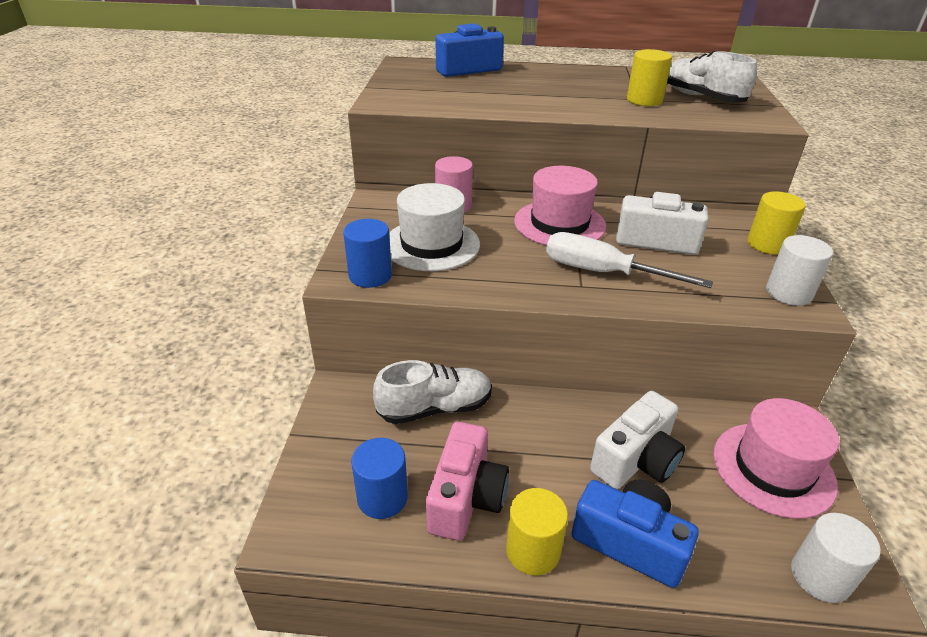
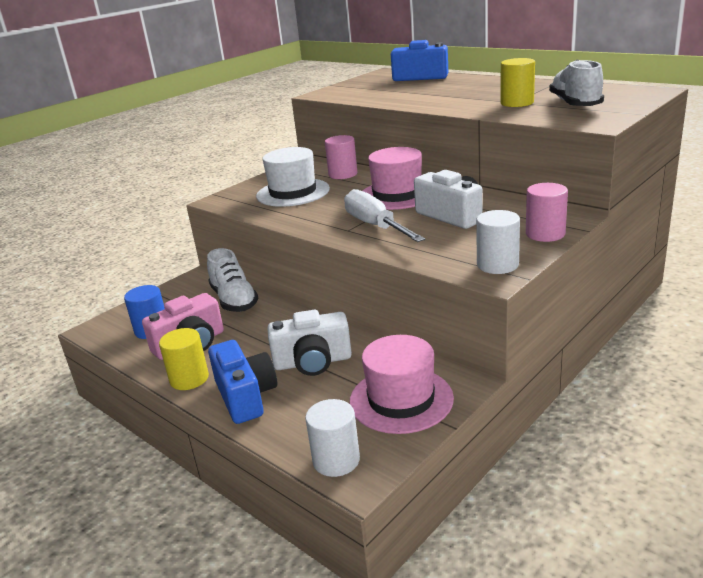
camera: 40 degrees right, 10 degrees down
(370, 276) = (233, 201): blue cylinder -> none
(435, 408) = (234, 300): white shoe -> white shoe turned 45 degrees clockwise
(767, 244) = (545, 234): yellow cylinder -> pink cylinder

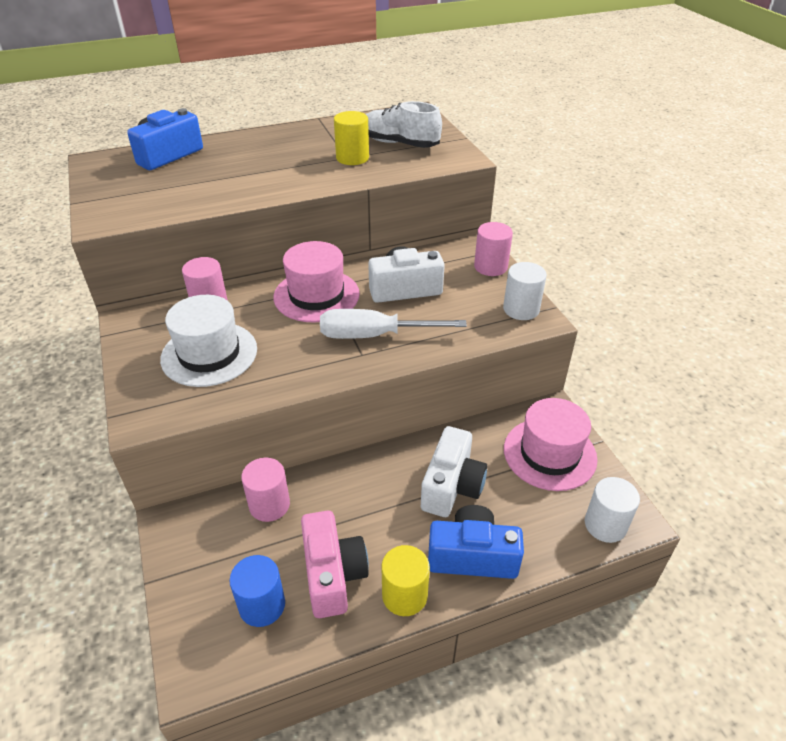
camera: 65 degrees left, 15 degrees up
(234, 300) = (269, 505): white shoe -> pink cylinder

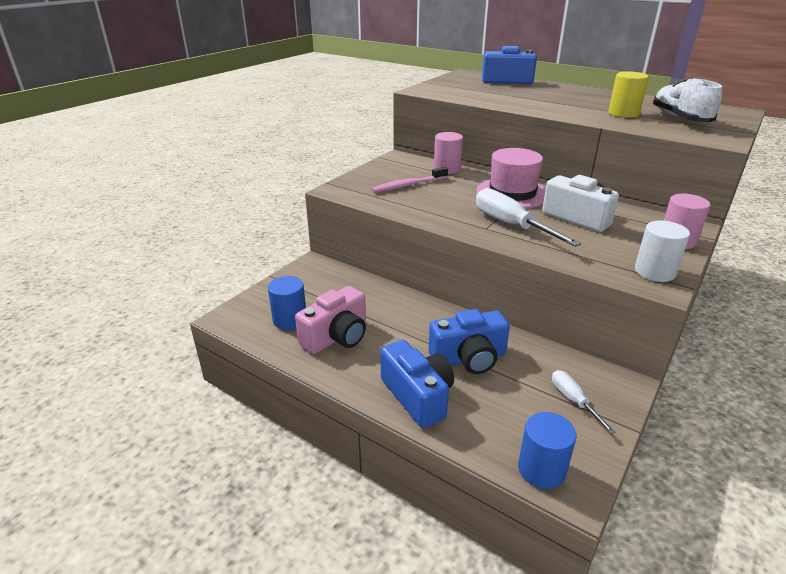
camera: 55 degrees right, 10 degrees down
(209, 354) = (408, 185): white hat -> pink toothbrush
(269, 505) = (361, 289): pink cylinder -> none
(404, 595) = (351, 376): yellow cylinder -> none
(452, 486) = (469, 358): white camera -> blue camera
(549, 453) = (573, 400): pink hat -> white screwdriver
(605, 525) = (541, 469): white cylinder -> blue cylinder

